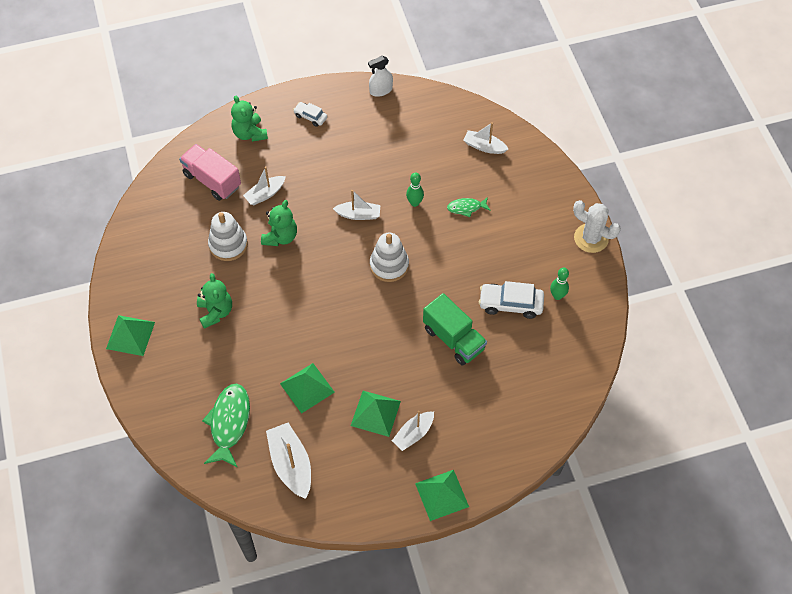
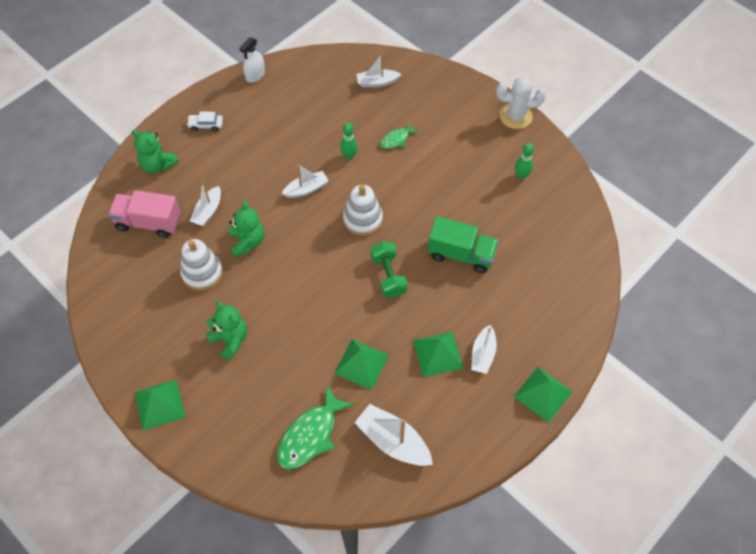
camera: 30 degrees left, 0 degrees up
(229, 423) = (310, 435): green fish -> green fish turned 120 degrees counterclockwise
(378, 325) = (388, 276): none -> green dumbbell
(510, 304) = (488, 201): white car -> none

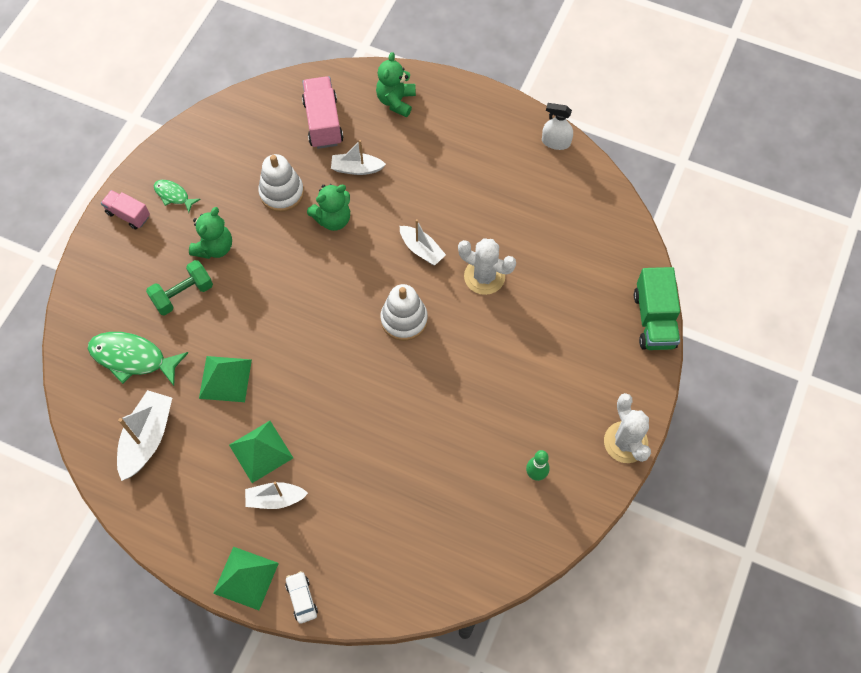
camera: 70 degrees right, 5 degrees up
(159, 404) = (128, 215): green pyramid -> pink truck
(206, 125) = (465, 123): white car -> white car (301, 598)
(349, 156) = (484, 276): green bowling pin -> white cactus
(377, 82) = (605, 269): white boat -> none
(388, 276) = (340, 370): green dumbbell -> green dumbbell (183, 294)
(396, 139) = (529, 318): green fish -> green fish (173, 195)
(461, 254) = (396, 437): green truck -> green truck (654, 320)

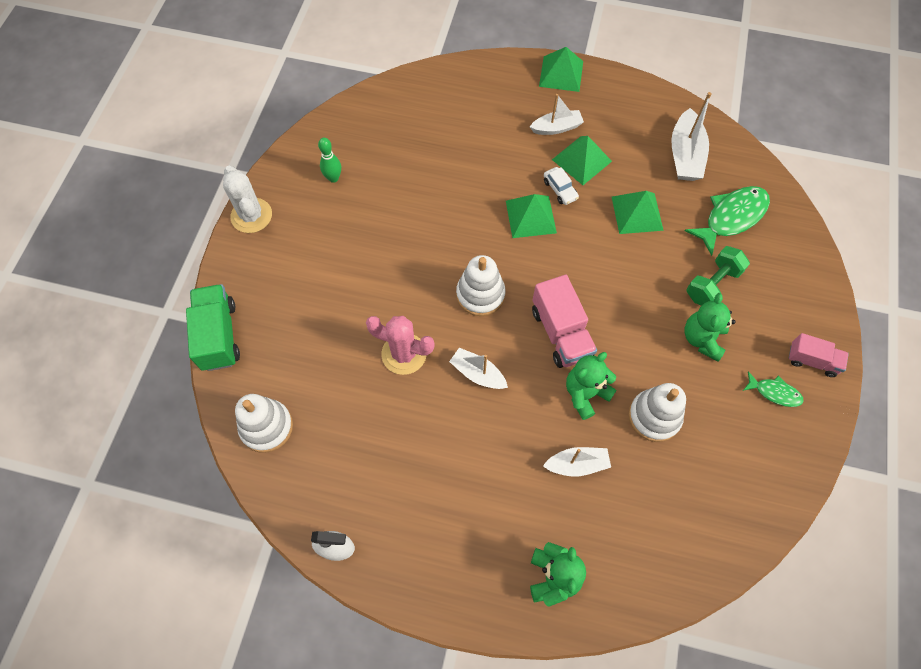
camera: 170 degrees right, 0 degrees up
(132, 358) = (731, 217): green fish -> green fish turned 45 degrees counterclockwise
(301, 598) = (513, 67): white car -> white car (560, 190)
(323, 122) = (638, 525): pink truck -> pink truck (561, 333)
(334, 393) = (531, 216): none -> green pyramid
(484, 276) = (404, 354): white cactus -> pink cactus
(609, 235) = (266, 427): none -> white stacking toy

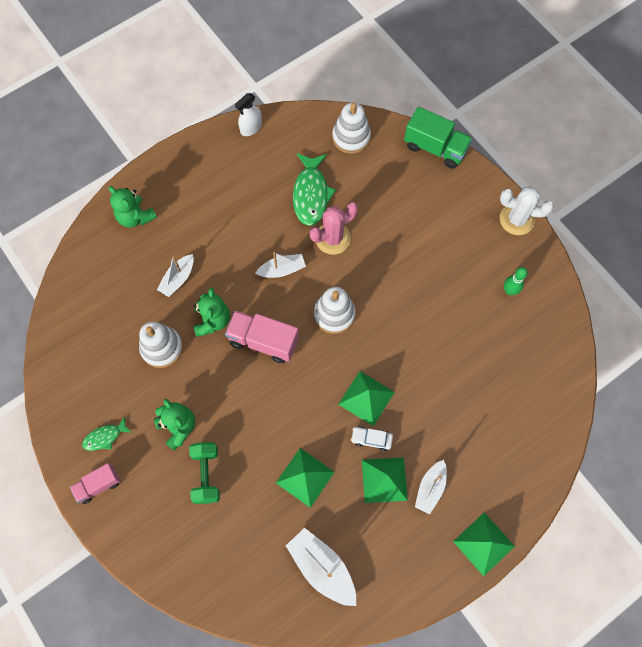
camera: 130 degrees right, 5 degrees up
(731, 217) = (241, 546): green fish -> green fish (311, 194)

